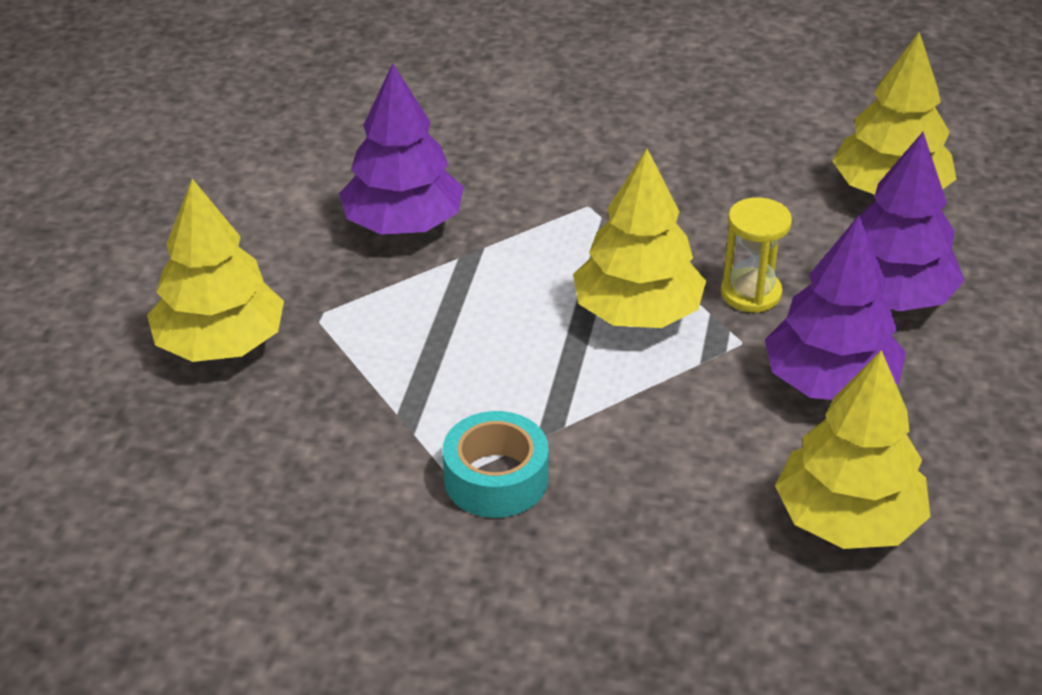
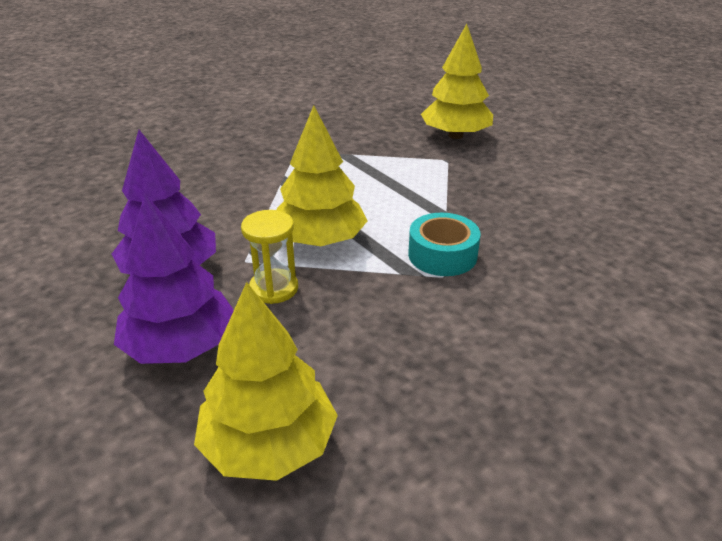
camera: 130 degrees right, 5 degrees down
(403, 224) = (499, 207): purple tree -> none
(496, 478) = (279, 158): turquoise tape -> turquoise tape (442, 255)
(848, 520) = (103, 221): yellow tree -> none

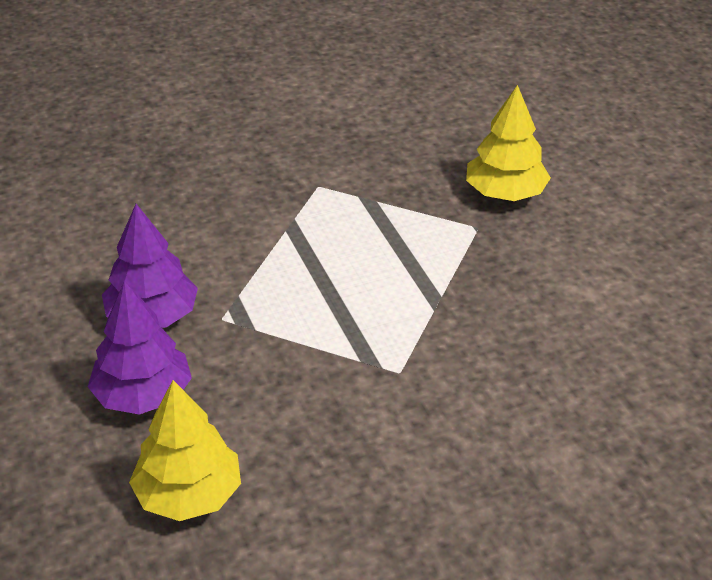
camera: 15 degrees right, 5 degrees up
(274, 288) = (238, 354): yellow hourglass -> none
(320, 240) = (300, 309): yellow tree -> none
(442, 255) = (410, 349): turquoise tape -> none

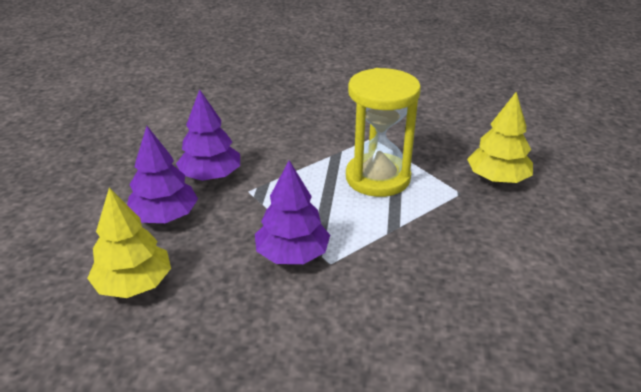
camera: 30 degrees right, 5 degrees down
(347, 379) = (292, 254): none -> purple tree
(369, 241) = (377, 178): none -> yellow hourglass

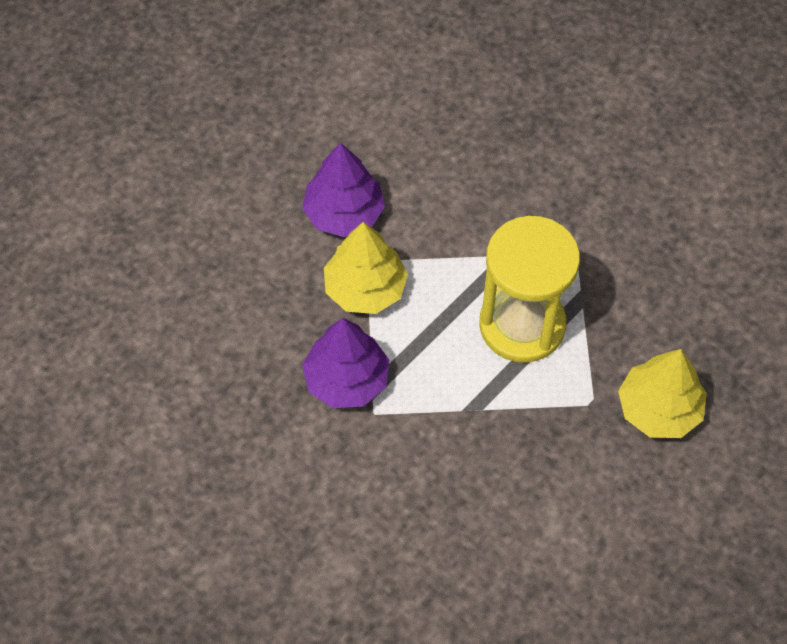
camera: 35 degrees right, 25 degrees up
(134, 284) = (182, 327): yellow tree -> yellow tree (365, 288)
(164, 216) = (259, 250): purple tree -> none

